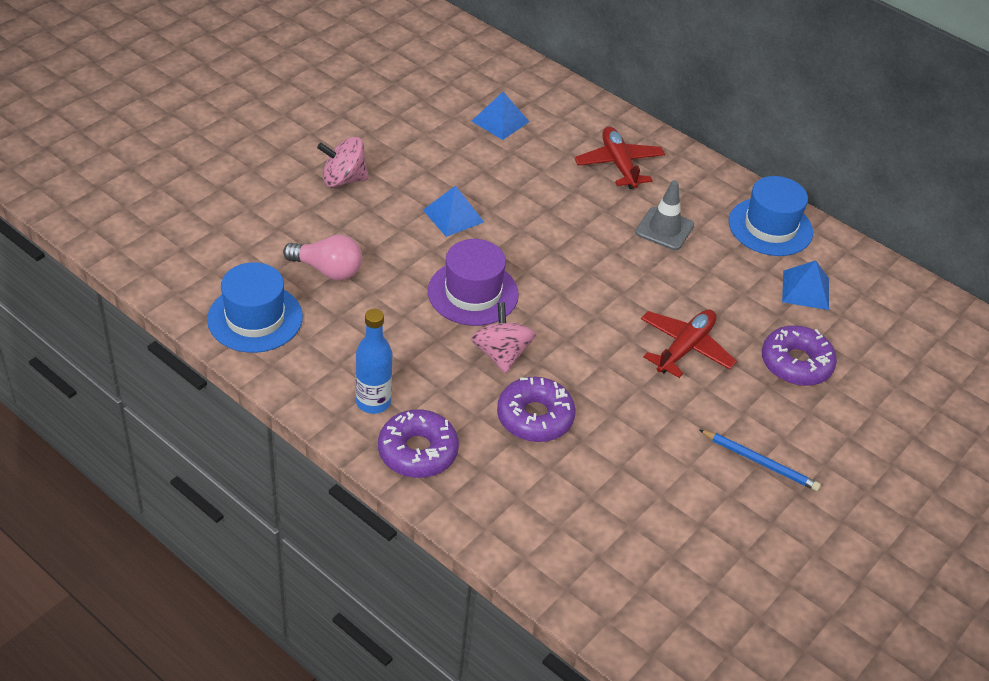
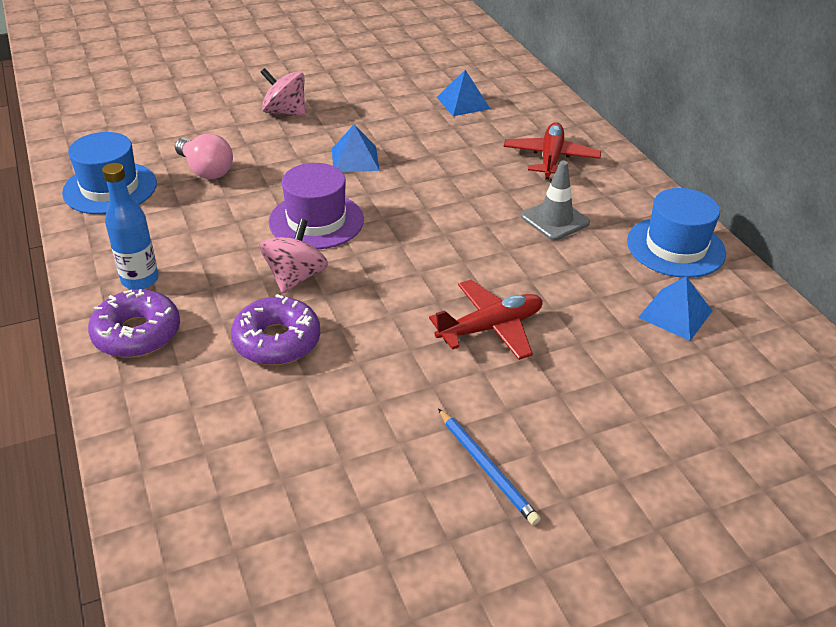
camera: 30 degrees right, 5 degrees down
(796, 363) = (609, 381): purple donut -> none

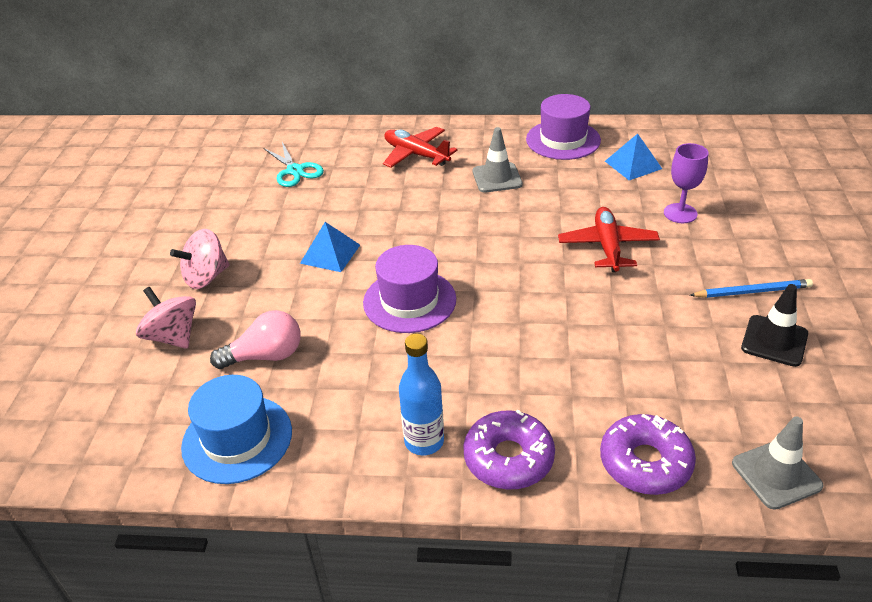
camera: 60 degrees left, 0 degrees up
(178, 534) = (776, 474): none -> grey traffic cone
(277, 341) = (566, 365): purple donut -> purple donut (645, 462)
(295, 277) = (484, 333): pink spinning top -> pink spinning top (173, 336)
(402, 502) = (774, 341): none -> black traffic cone
(463, 103) = (295, 171): blue pyramid -> turquoise scissors
(603, 375) = (680, 213): none -> purple goblet
(675, 247) = (563, 140): blue hat -> purple hat

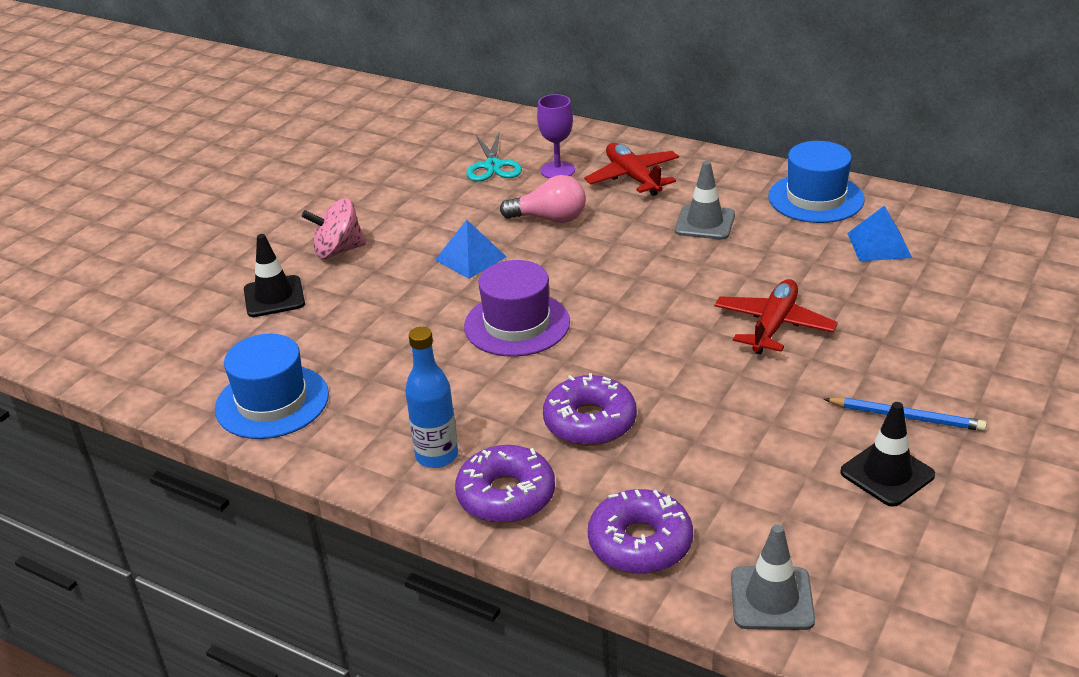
camera: 25 degrees right, 5 degrees down
(173, 336) = (274, 297): pink spinning top -> black traffic cone
(265, 356) = (344, 337): pink light bulb -> pink light bulb (550, 219)
(529, 368) = (590, 422): none -> purple donut
(563, 140) = (816, 198): purple hat -> blue hat
(680, 213) = (891, 312): purple goblet -> purple goblet (557, 170)

